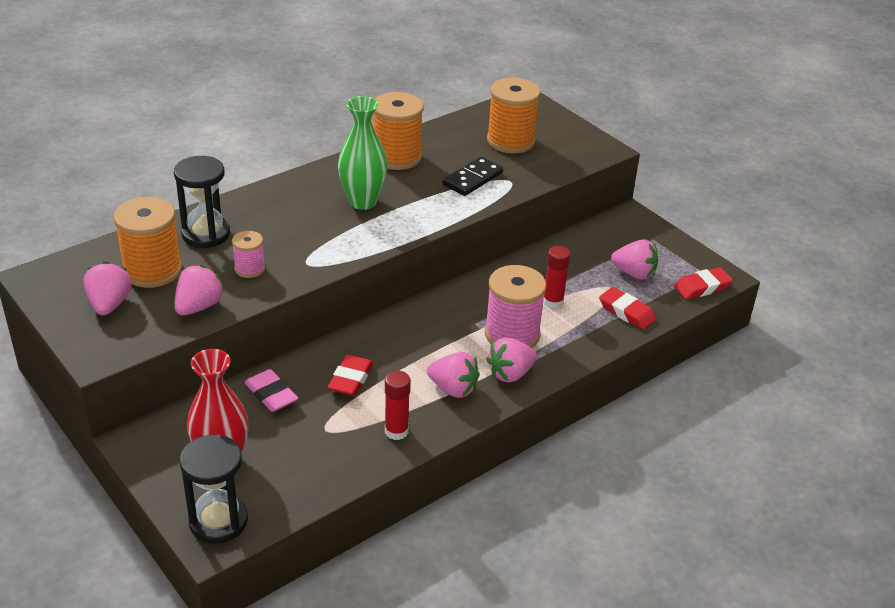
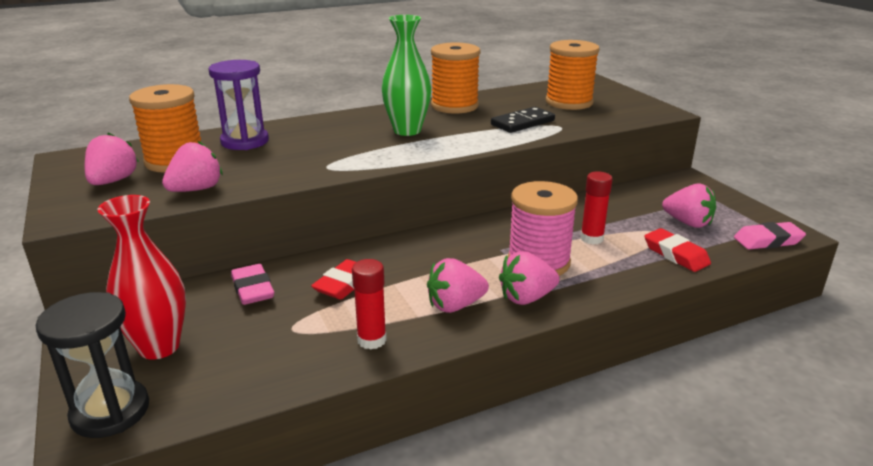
camera: 15 degrees right, 10 degrees down
(206, 234) = (245, 141): black hourglass -> purple hourglass
(249, 269) = (267, 167): pink spool -> none
(453, 389) = (455, 305): pink strawberry -> pink strawberry turned 120 degrees clockwise
(702, 287) = (767, 241): red eraser -> pink eraser

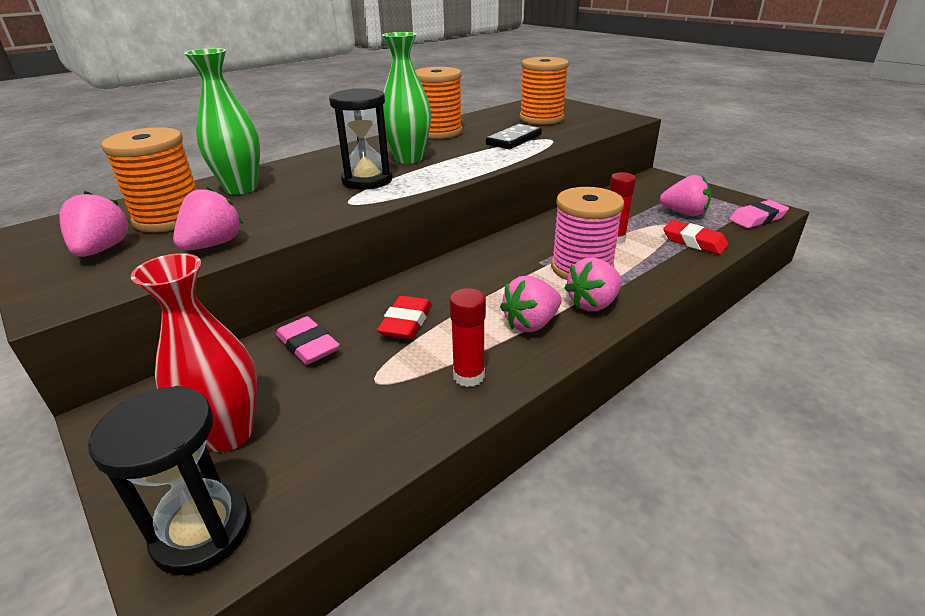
camera: 15 degrees left, 5 degrees up
(245, 141) = (241, 188): purple hourglass -> green vase
(355, 148) = (367, 180): none -> black hourglass

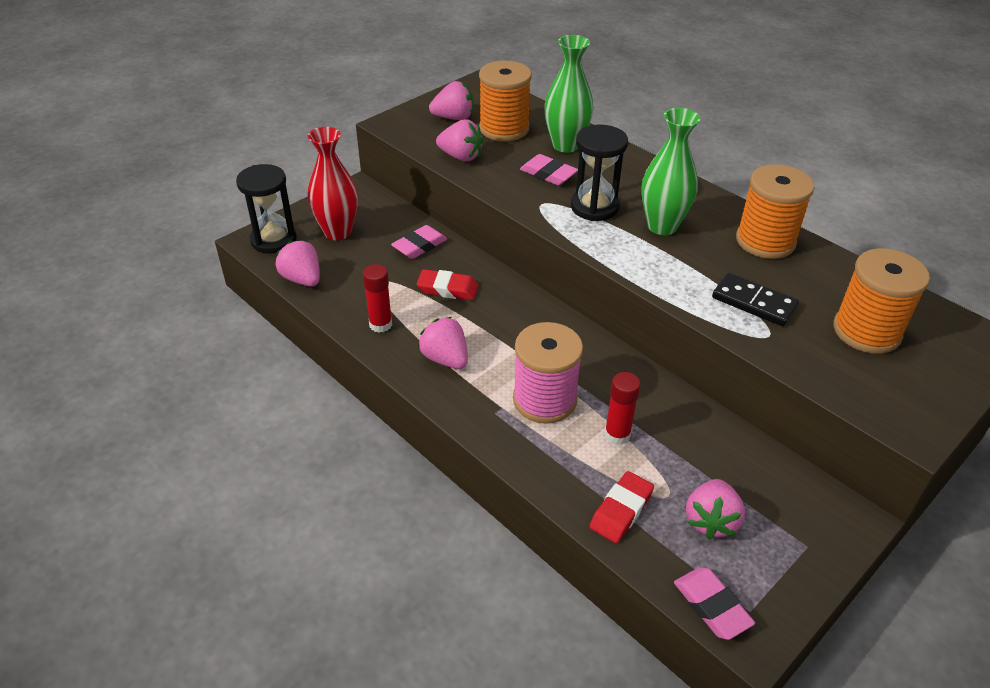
camera: 85 degrees right, 10 degrees up
(293, 198) = (548, 174): none -> pink eraser
(593, 304) = (477, 401): pink strawberry -> pink strawberry (302, 279)

